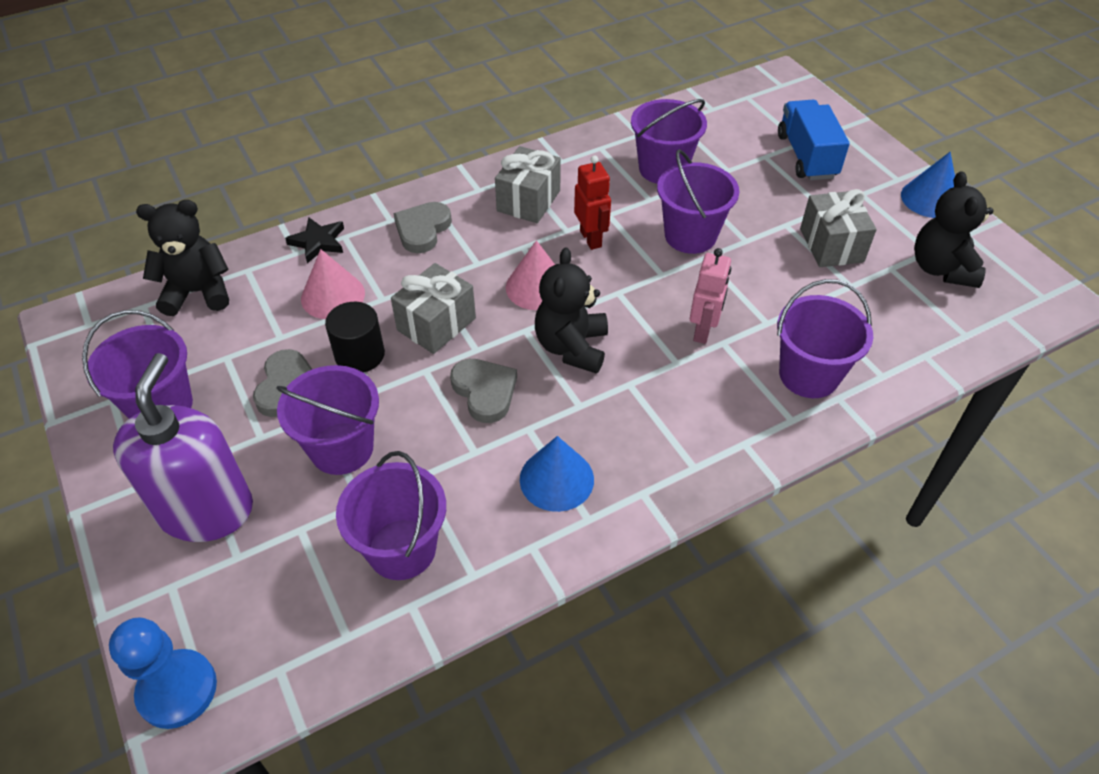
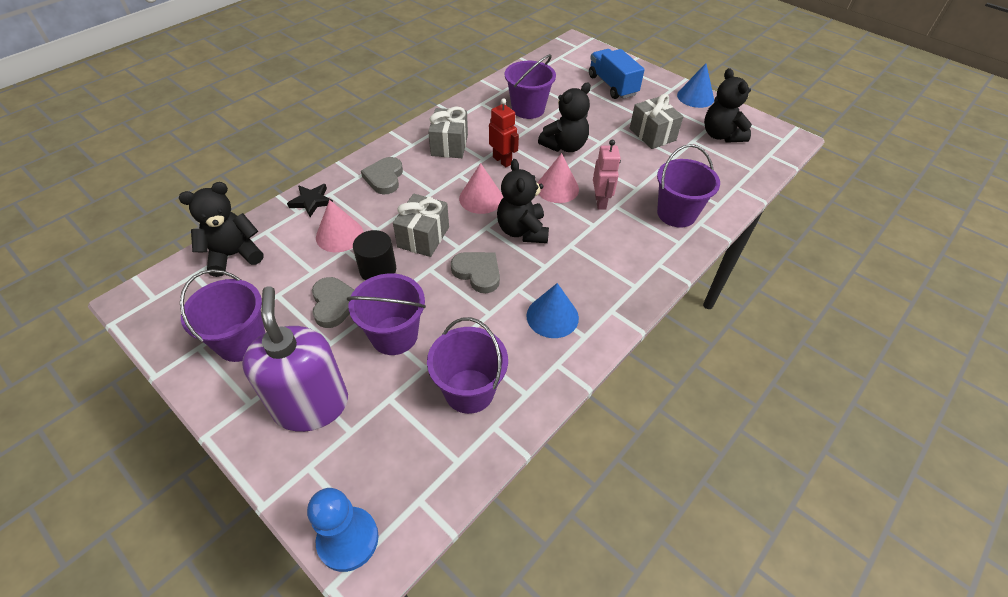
camera: 20 degrees left, 0 degrees up
(650, 296) = (557, 188): none -> pink cone
(690, 235) = (565, 146): purple bucket -> black teddy bear

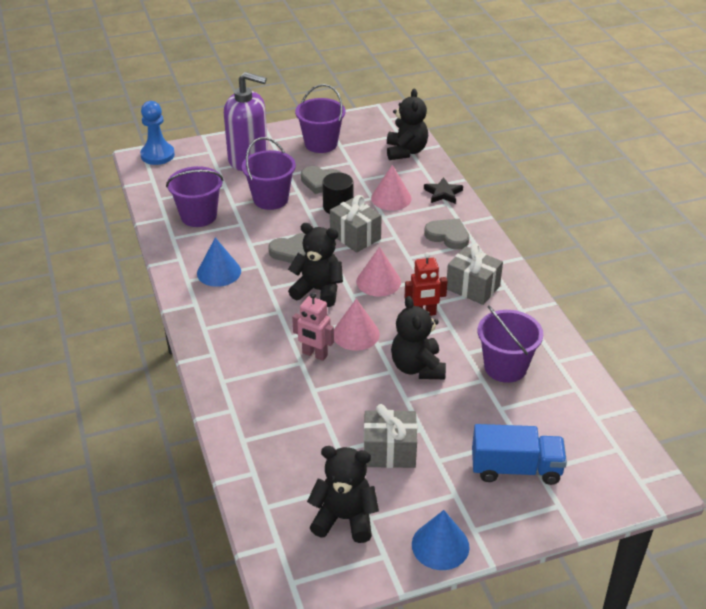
camera: 120 degrees right, 10 degrees down
(676, 213) = (257, 399): purple bucket -> none

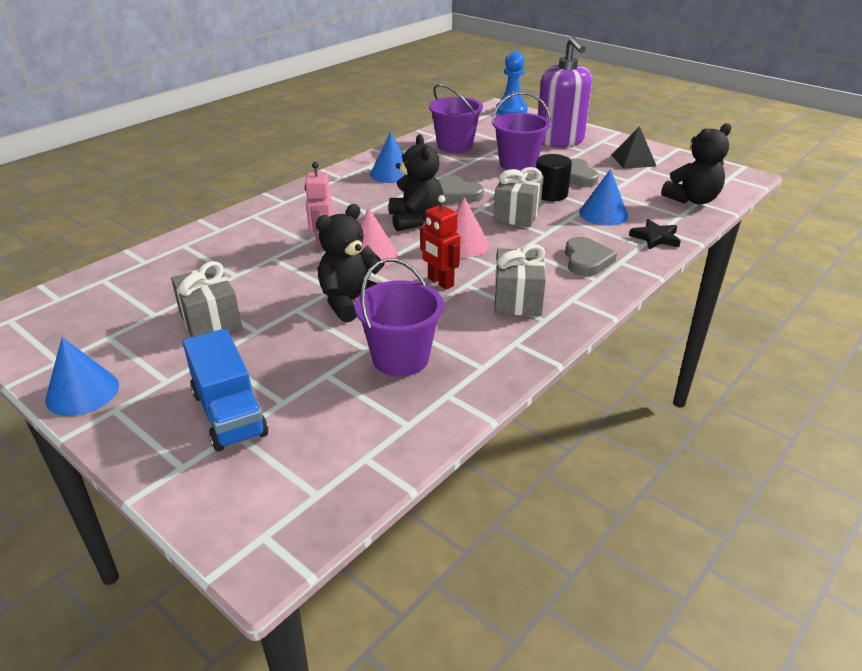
camera: 60 degrees right, 5 degrees down
(321, 144) = (633, 160): purple bucket -> black pyramid
(344, 518) = (102, 323): black teddy bear -> none
(391, 198) = (603, 214): pink cone -> blue cone

